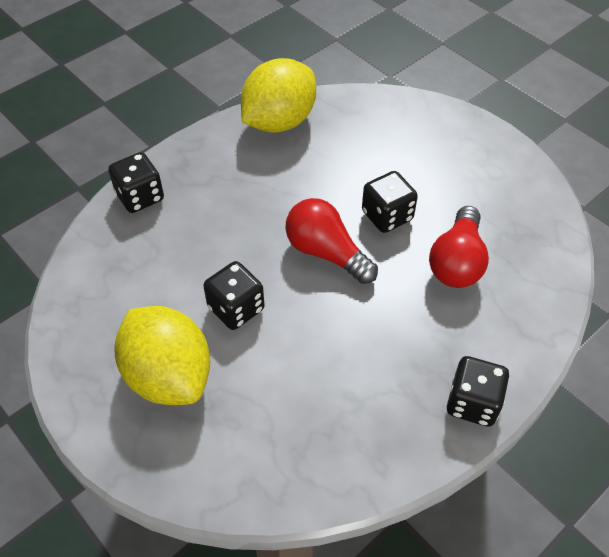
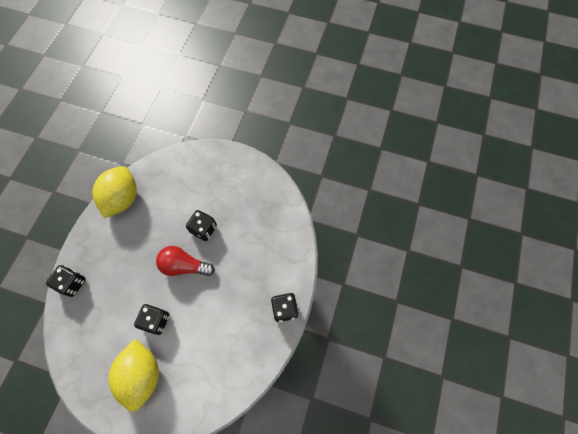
camera: 30 degrees left, 15 degrees up
(169, 375) = (142, 374): yellow lemon -> yellow lemon turned 60 degrees clockwise
(457, 262) = (247, 238): red light bulb -> none

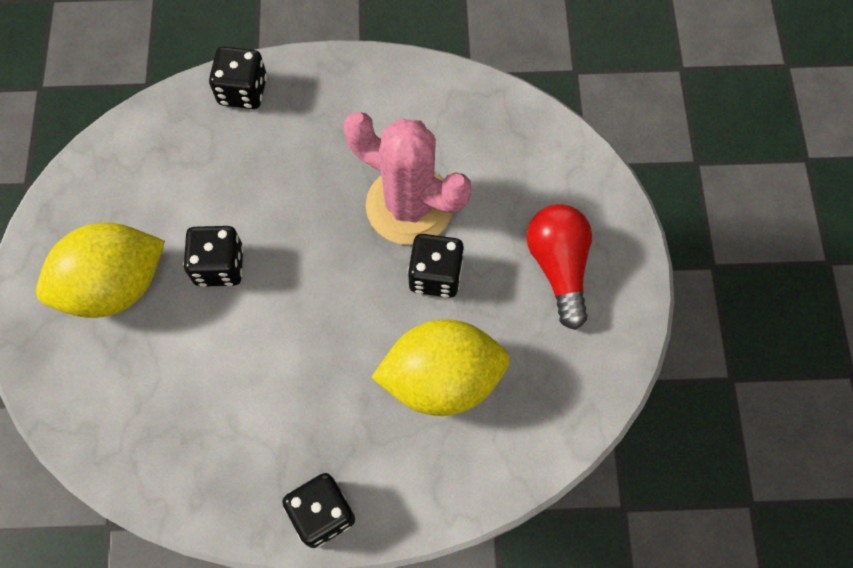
camera: 70 degrees right, 0 degrees up
(122, 199) = (438, 96): yellow lemon -> yellow lemon (441, 379)
(168, 228) = (409, 206): none -> pink cactus
(184, 266) = (344, 271): red light bulb -> red light bulb (558, 267)

